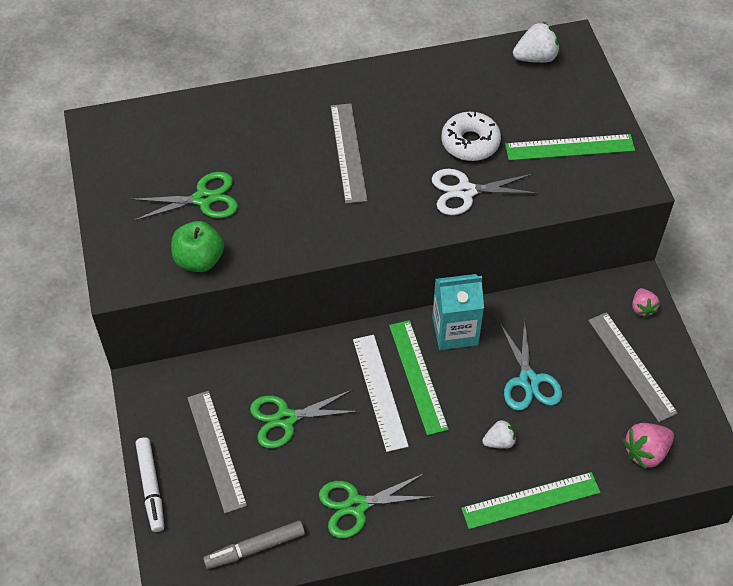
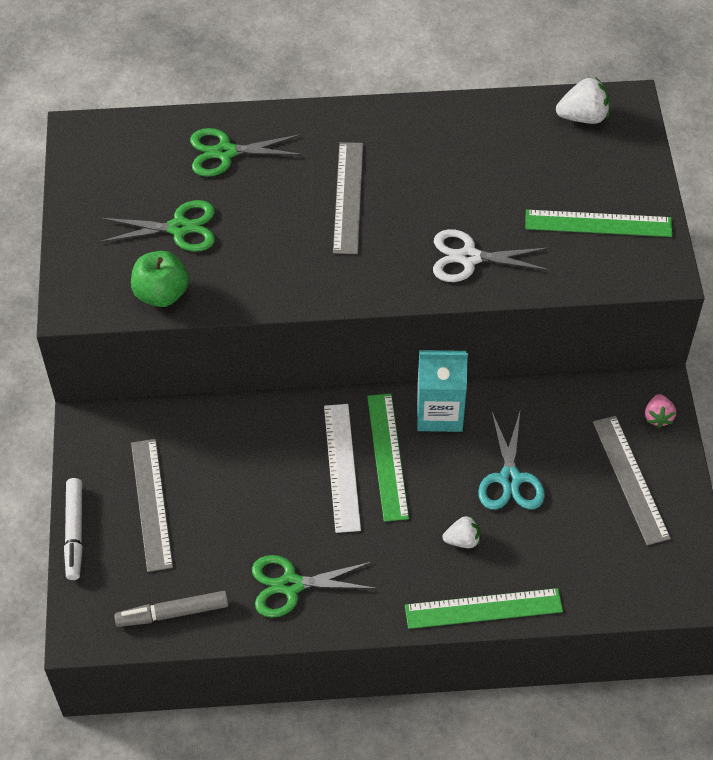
camera: 10 degrees right, 0 degrees up
(286, 418) = (233, 481): green scissors -> green scissors (225, 152)
(470, 142) = (486, 204): white donut -> none
(645, 452) = (624, 576): pink strawberry -> none

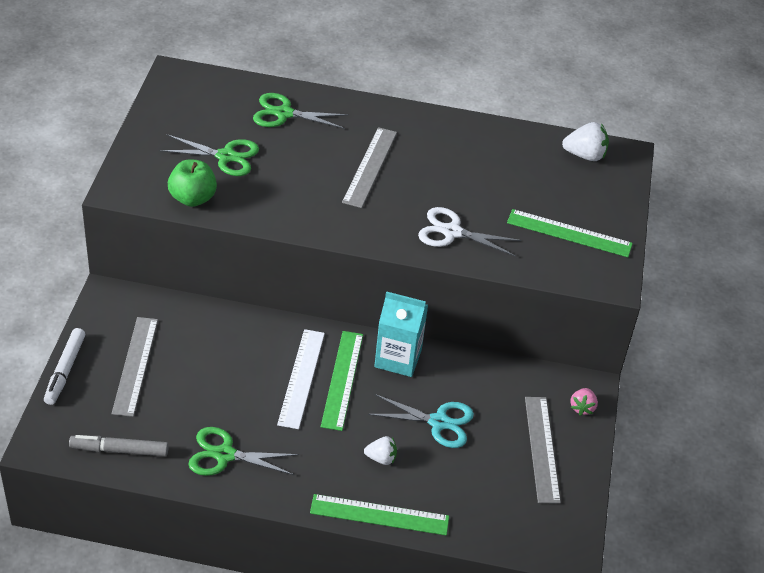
camera: 10 degrees right, 10 degrees down
(510, 479) = (438, 422): turquoise scissors -> turquoise scissors turned 90 degrees counterclockwise

